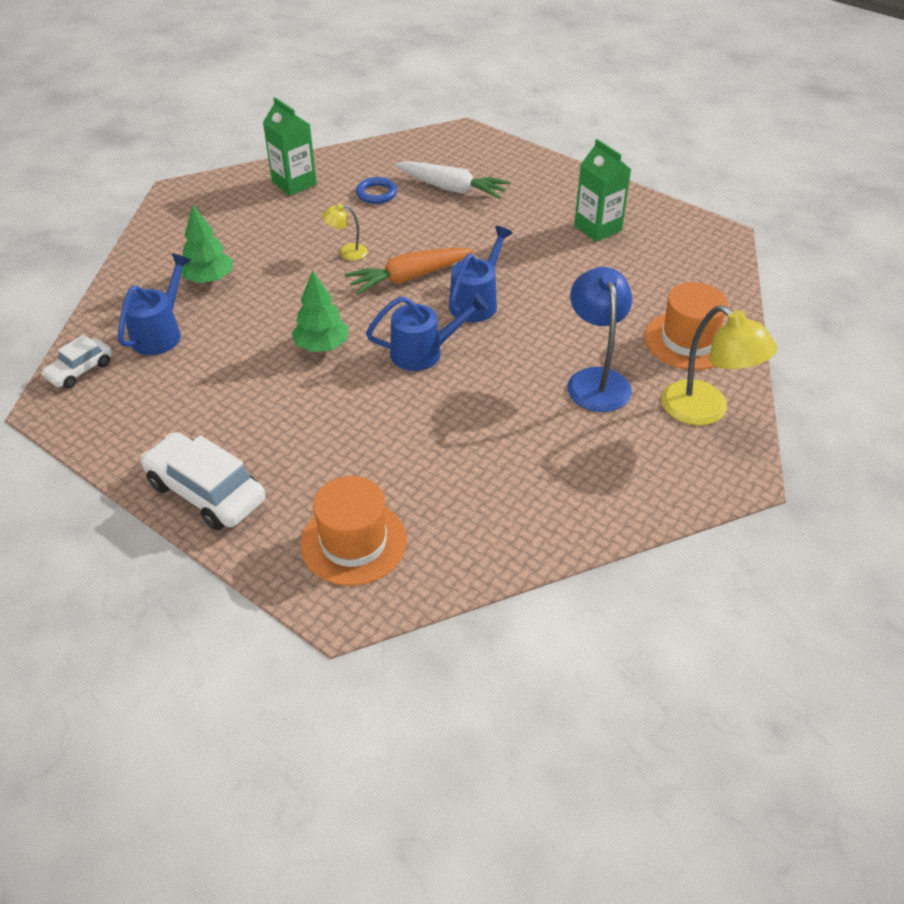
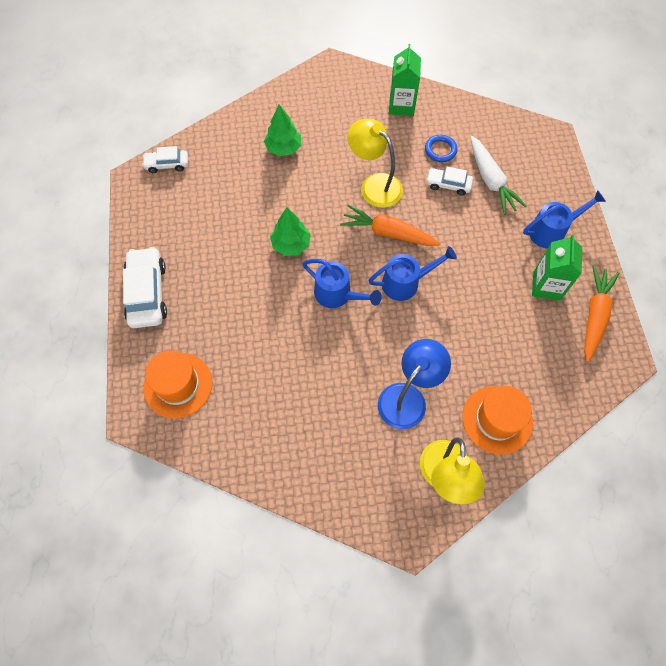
camera: 45 degrees right, 20 degrees up
(161, 332) = (225, 168): blue watering can -> blue watering can (552, 231)
(347, 252) = (374, 185): yellow lamp -> yellow lamp, size x1.97
(418, 212) = (448, 185): none -> white car
(661, 223) = (594, 316): none -> orange carrot

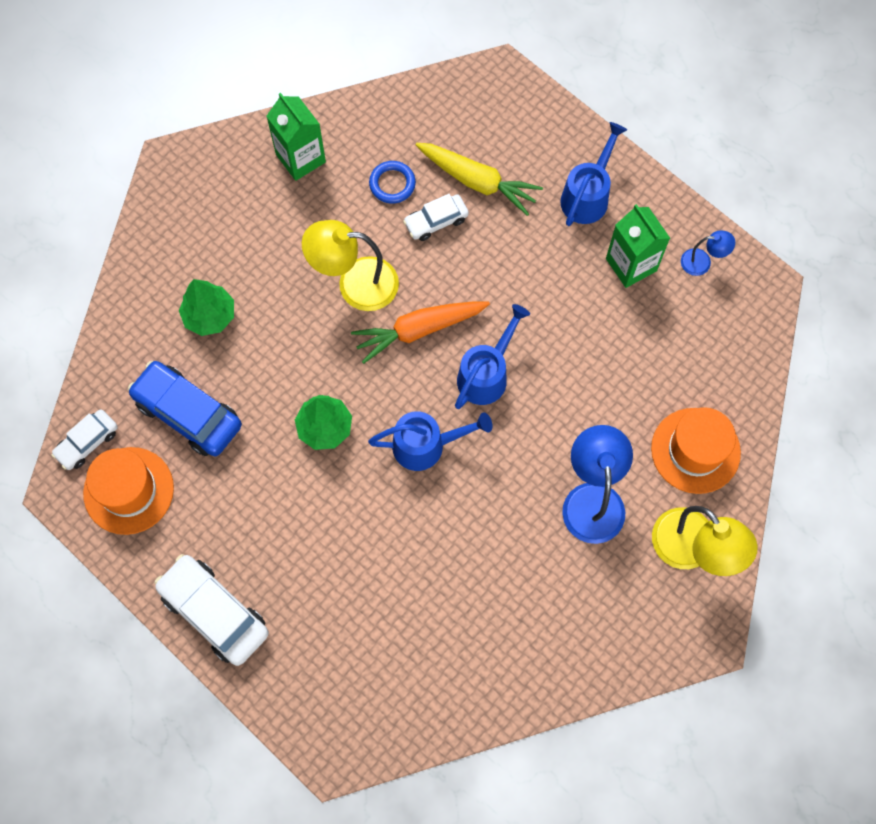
camera: 40 degrees left, 5 degrees up
(178, 385) = (346, 683): orange hat -> orange hat (128, 490)
(228, 186) = (188, 413): none -> blue car
(490, 180) = (477, 181): white carrot -> yellow carrot
(594, 316) = (702, 262): orange carrot -> blue lamp

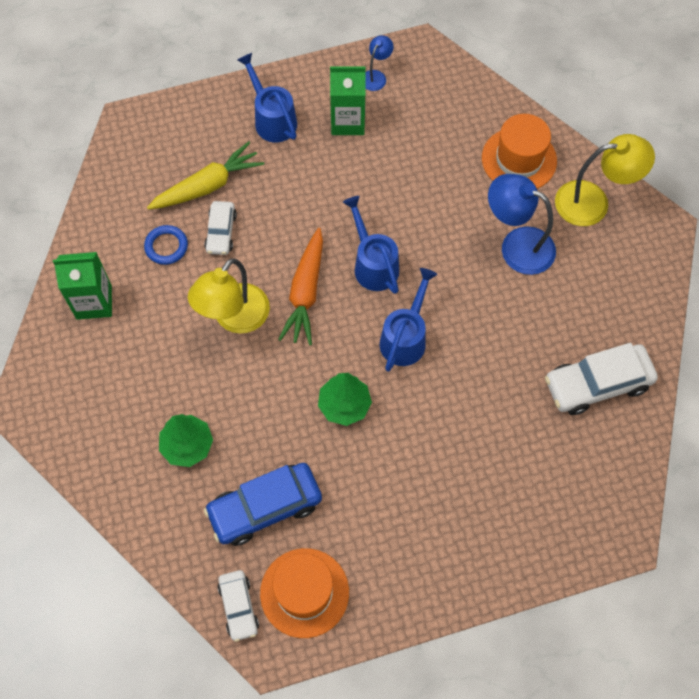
camera: 60 degrees left, 5 degrees down
(214, 612) = (454, 574): white car -> white car (597, 384)

